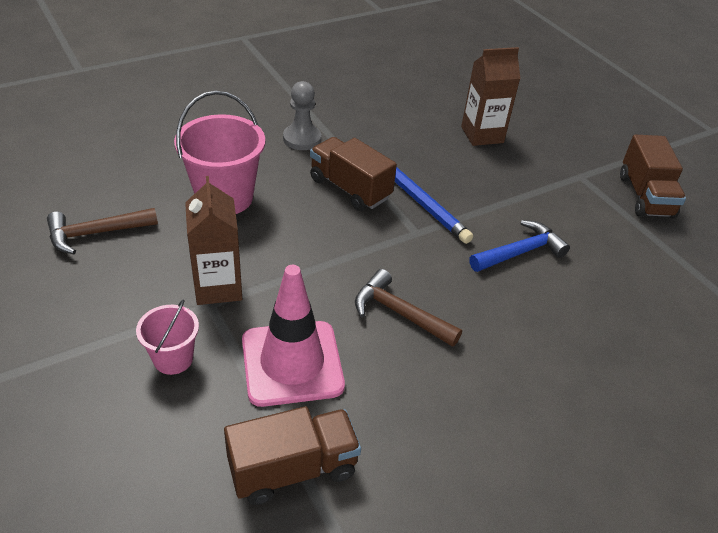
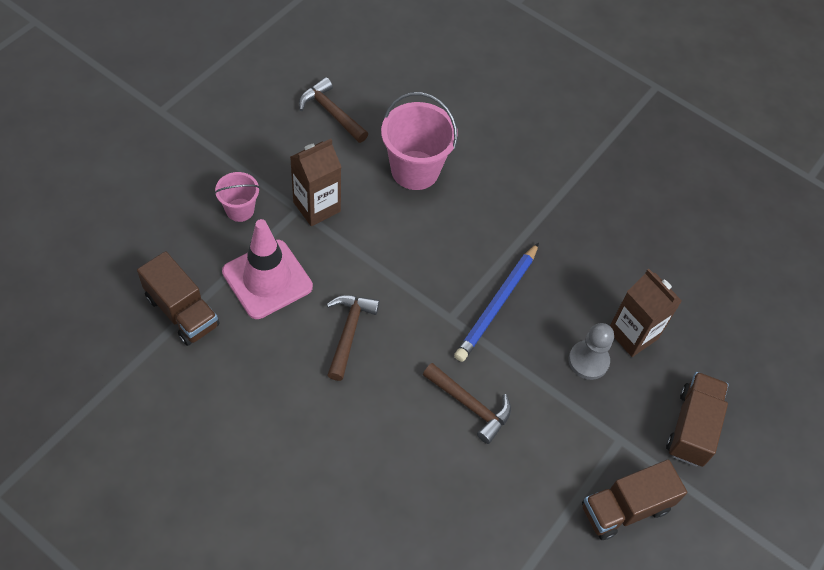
camera: 65 degrees right, 15 degrees up
(302, 139) = (526, 192): grey pawn -> grey pawn (588, 361)
(350, 188) = (479, 251): brown truck -> brown truck (692, 427)
(520, 252) = (470, 405): blue hammer -> brown hammer

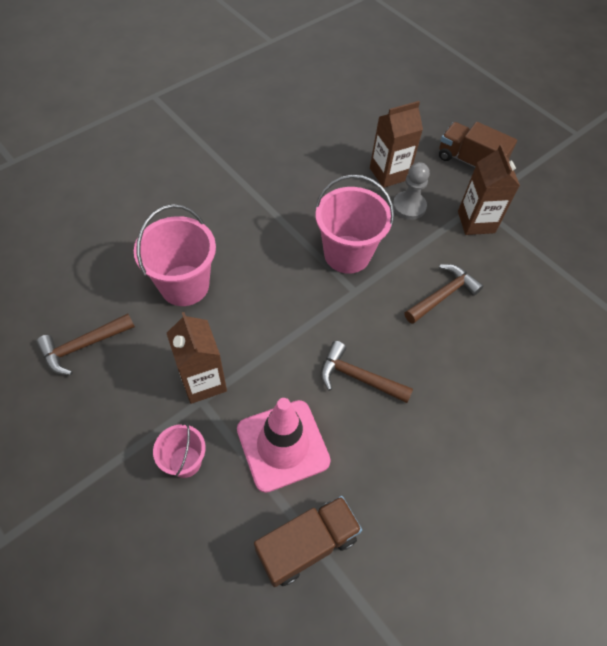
camera: 75 degrees left, 0 degrees up
(497, 304) = (347, 254): blue pencil -> pink bucket
(591, 438) = (476, 222): none -> brown carton
(625, 508) = (533, 216): brown truck -> none

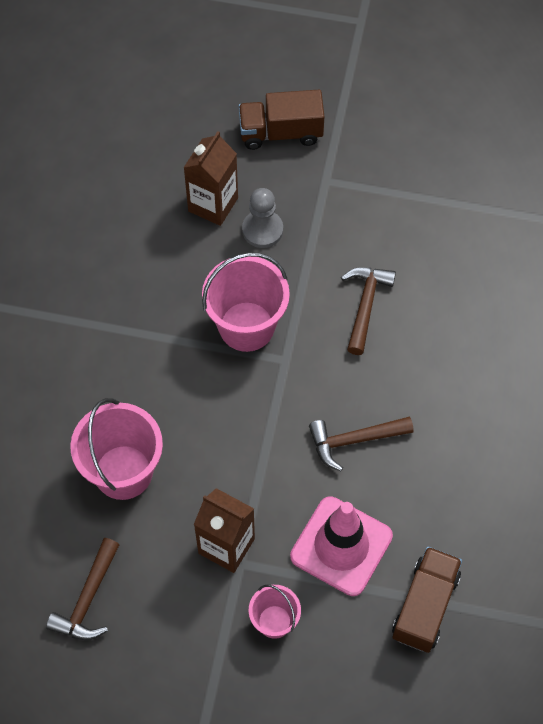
camera: 35 degrees left, 5 degrees up
(476, 222) = (338, 202): brown carton -> none

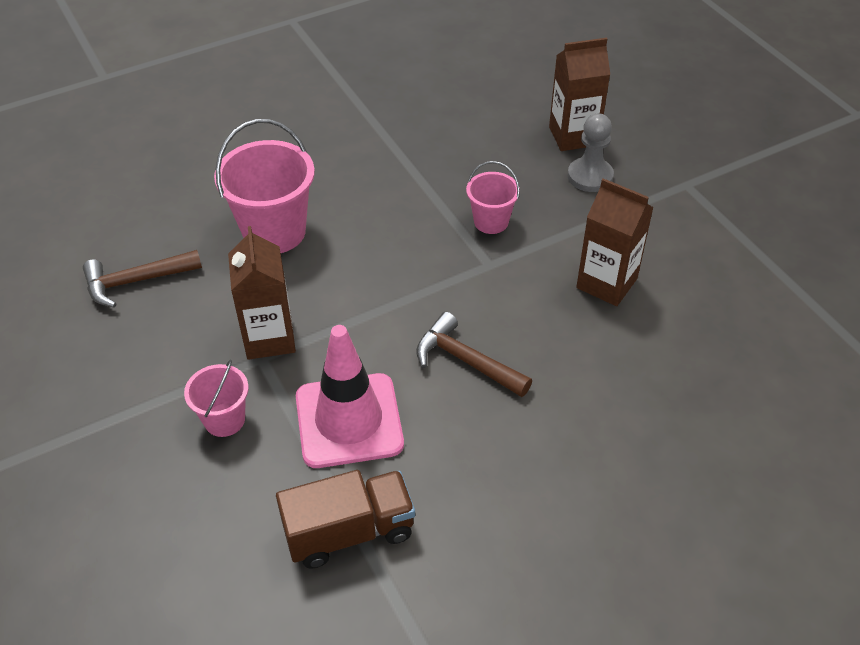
camera: 50 degrees right, 15 degrees down
(246, 326) = (491, 221): pink bucket -> pink bucket, size x0.56
(281, 132) = (690, 133): brown truck -> none
(365, 305) = (606, 283): brown hammer -> brown carton

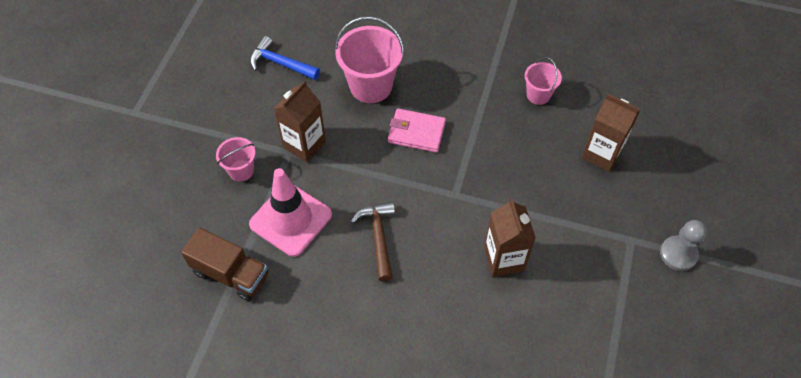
camera: 45 degrees right, 10 degrees up
(135, 281) = (280, 63): brown hammer -> blue hammer
(379, 239) = (416, 132): none -> pink wallet
(491, 221) = (486, 169): pink bucket -> pink bucket (538, 95)
(590, 176) = (578, 187): grey pawn -> grey pawn (678, 254)

